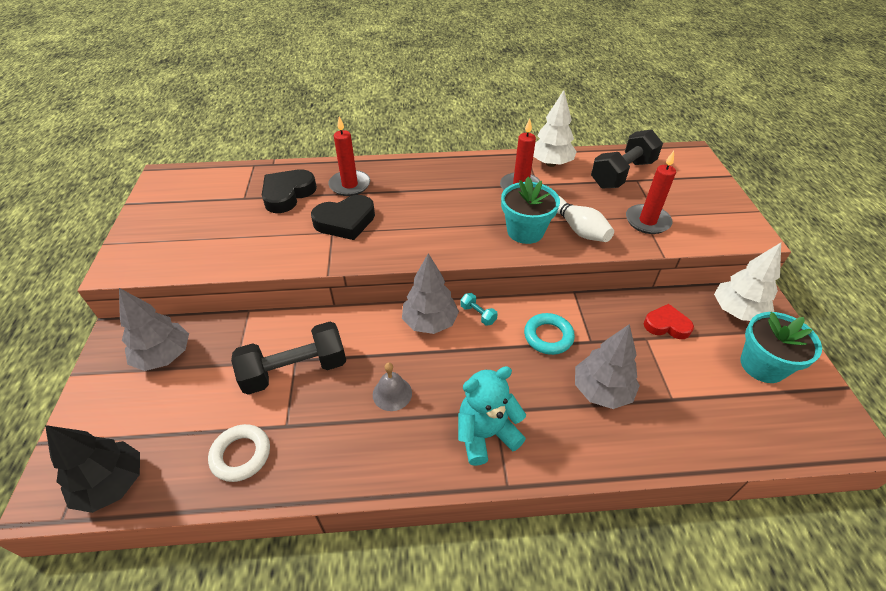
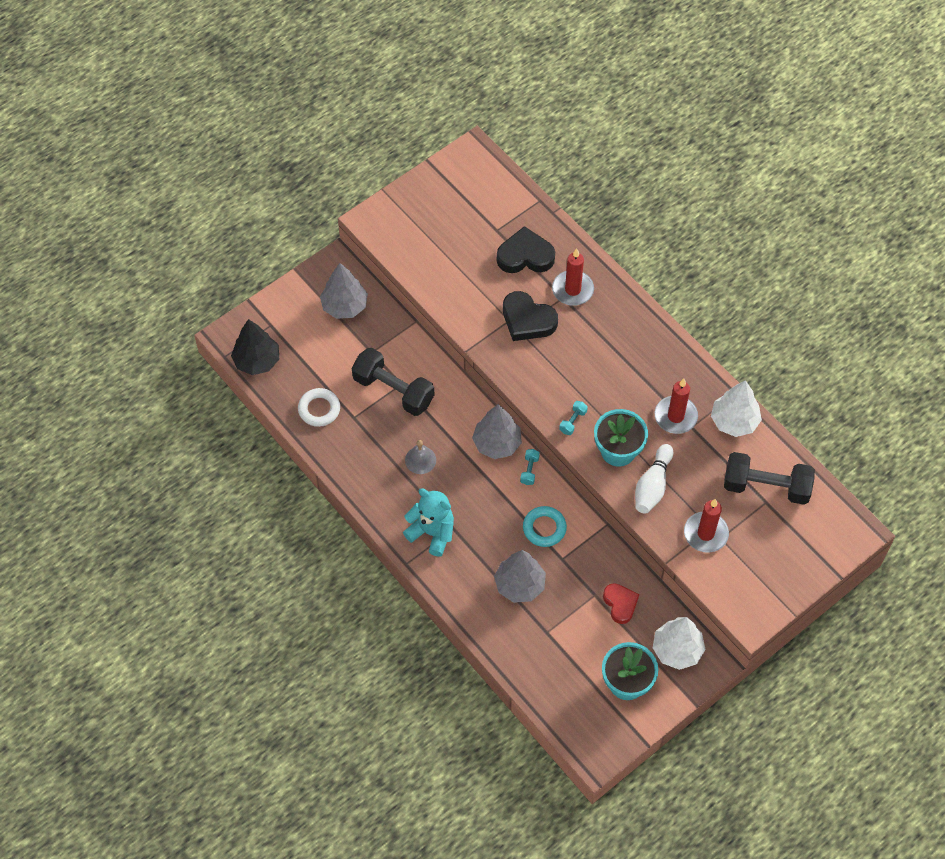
camera: 55 degrees right, 15 degrees up
(471, 243) = (573, 421): none -> turquoise dumbbell

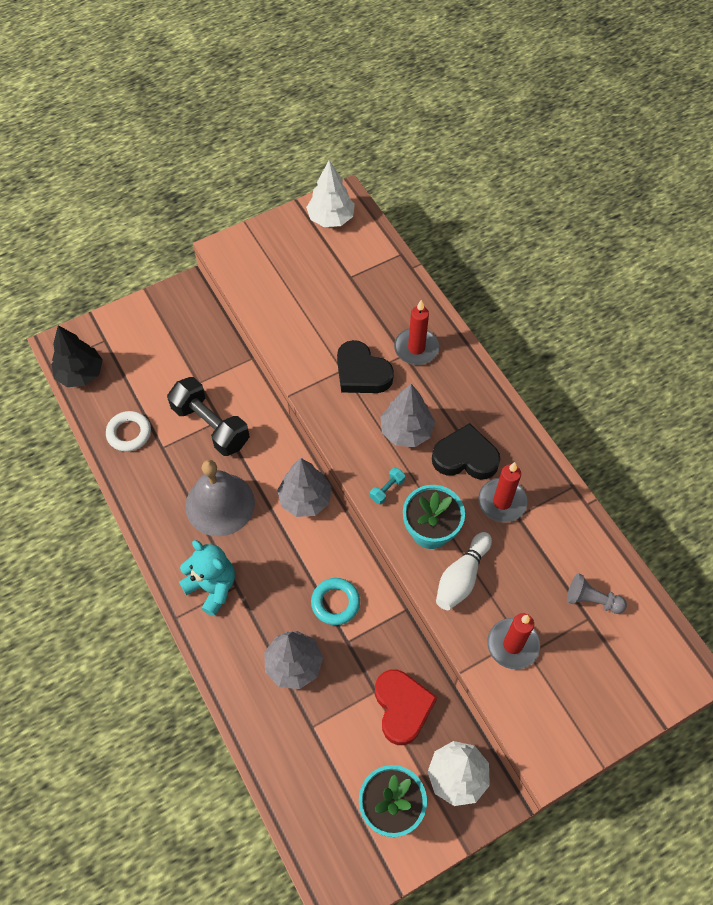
camera: 10 degrees right, 0 degrees up
(344, 306) = (184, 332): grey tree -> grey tree (406, 431)
(420, 460) = (220, 504): grey bell -> grey bell, size x2.04
(525, 256) = (374, 307): black heart -> black heart (465, 457)
(529, 470) = (333, 534): turquoise dumbbell -> none
(620, 604) = (402, 707): red heart -> red heart, size x1.52
(734, 421) = (566, 518): white tree -> white tree (331, 218)
(766, 486) = (592, 600): black dumbbell -> grey pawn

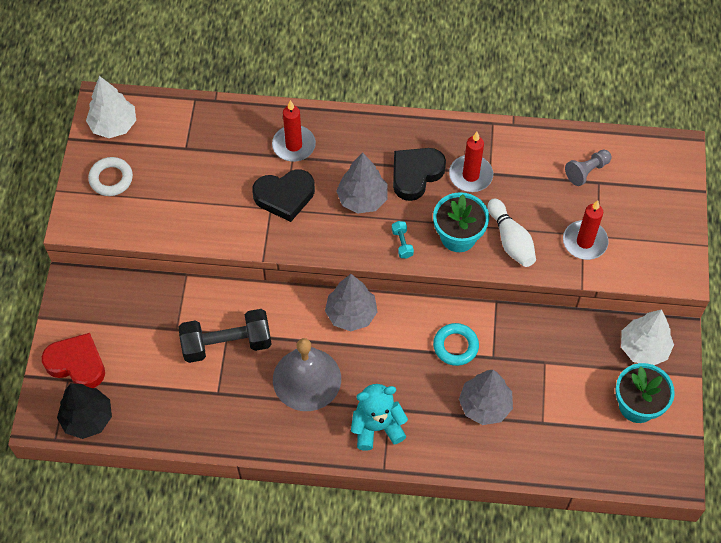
camera: 55 degrees left, 0 degrees up
(129, 433) = (182, 411): white ring -> white ring (111, 179)
(402, 707) = (569, 352): red heart -> red heart (77, 364)

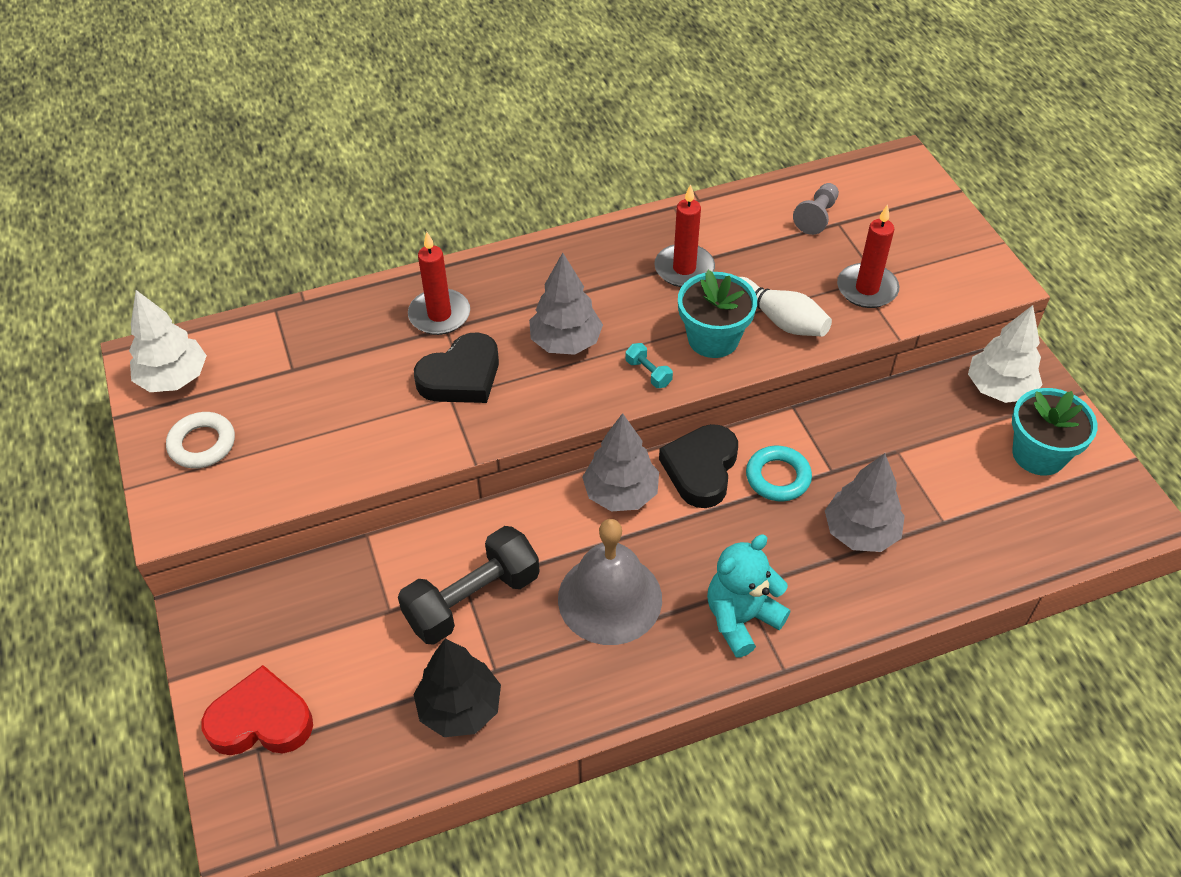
camera: 25 degrees left, 10 degrees down
(87, 419) = (316, 792): black tree -> black tree (460, 708)
(415, 174) = (616, 292): black heart -> black heart (701, 469)

